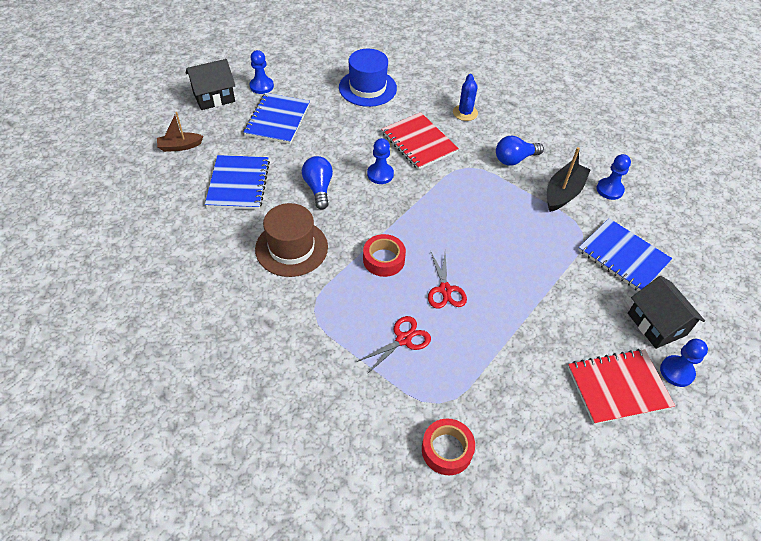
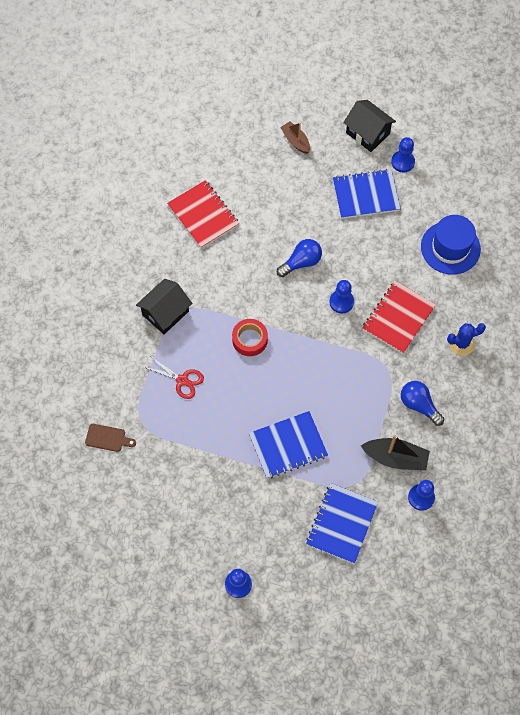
camera: 70 degrees right, 15 degrees up
(238, 184) = (276, 203): blue notebook -> blue notebook (288, 445)
(291, 248) = (230, 271): brown hat -> none
(445, 290) = (240, 394): red scissors -> none
(447, 450) = (108, 438): red tape -> brown cutting board
(618, 387) = (205, 542): red notebook -> red notebook (203, 215)
(656, 324) = (279, 562): black house -> black house (165, 313)

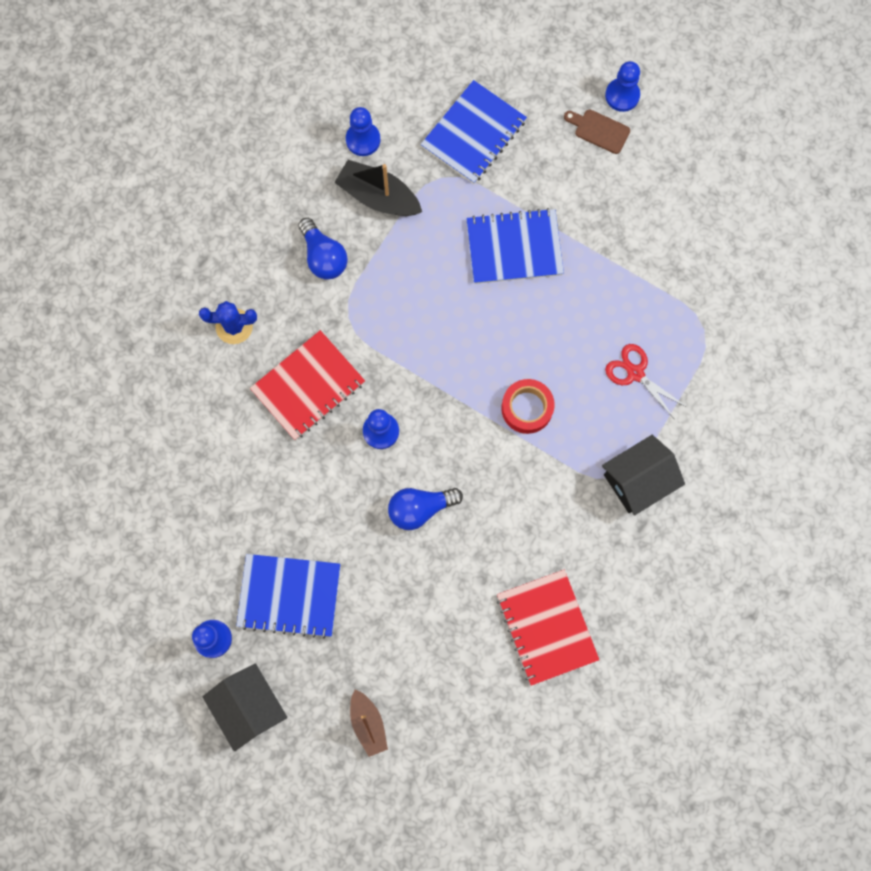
camera: 165 degrees left, 10 degrees up
(108, 438) = (753, 319): brown cutting board -> brown cutting board (599, 130)
(450, 248) = (195, 474): blue hat -> none

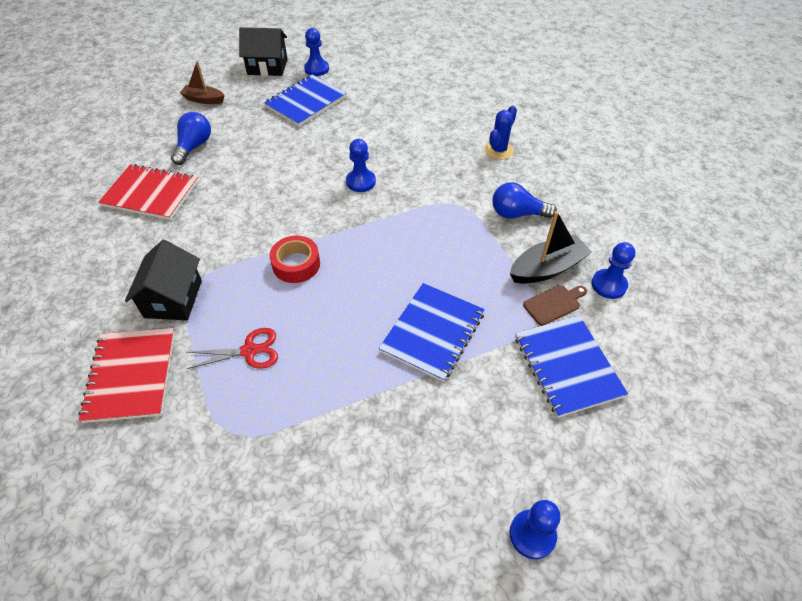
camera: 125 degrees right, 25 degrees down
(308, 386) = (425, 164): red notebook -> red notebook (131, 375)
(420, 508) = (291, 175): blue light bulb -> blue light bulb (194, 147)
(599, 130) = (503, 480): brown cutting board -> brown cutting board (554, 304)

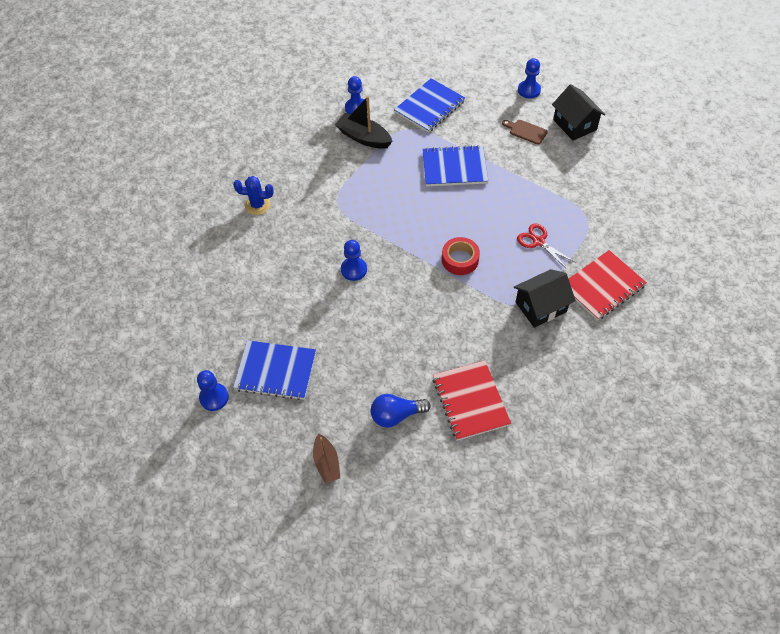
camera: 120 degrees left, 5 degrees up
(267, 67) = (235, 446): black house -> black house (574, 124)
(517, 214) = (323, 168): blue light bulb -> none
(554, 304) = (390, 125): brown cutting board -> brown cutting board (526, 131)

